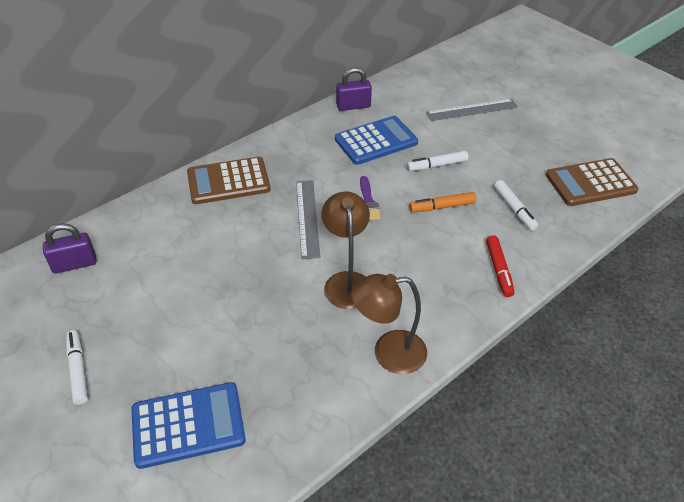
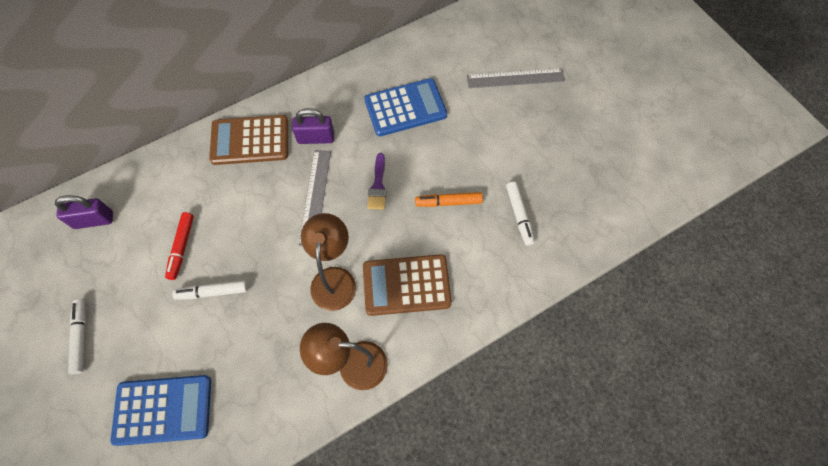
camera: 10 degrees right, 20 degrees up
(353, 106) = (394, 57): purple padlock -> purple padlock (316, 138)
(437, 165) = (458, 148): white marker -> white marker (213, 292)
(498, 270) = (481, 287): red marker -> red marker (181, 247)
(590, 183) = (607, 193): brown calculator -> brown calculator (406, 285)

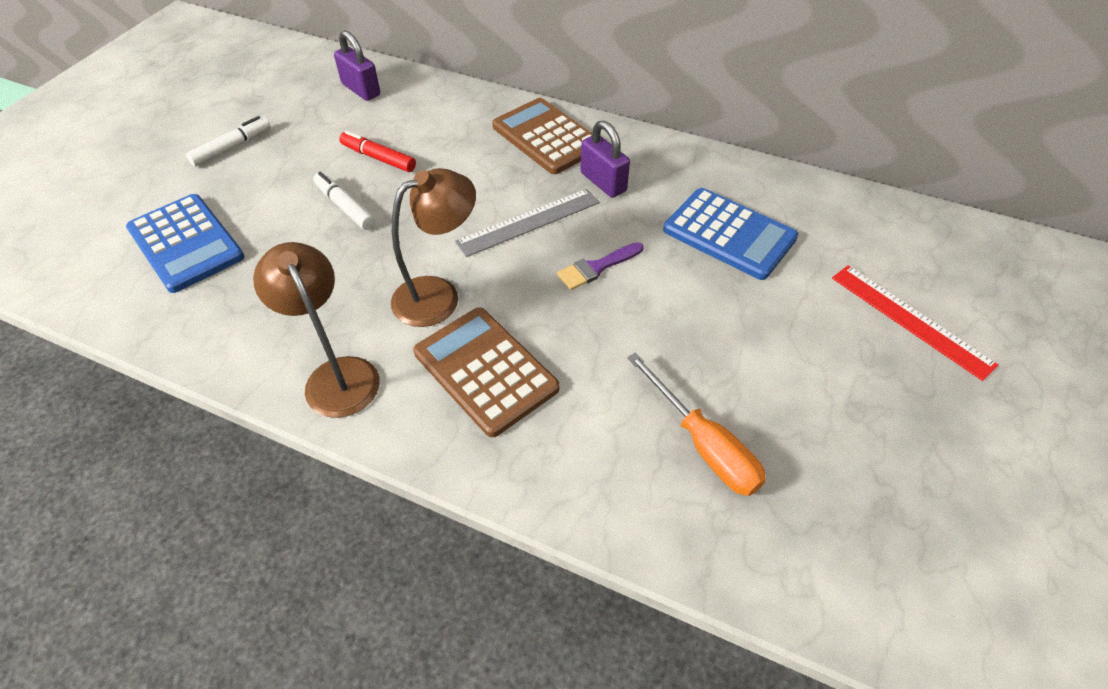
camera: 55 degrees right, 15 degrees down
(181, 247) = (378, 158): red marker -> red marker turned 60 degrees clockwise
(448, 202) = (643, 350): orange marker -> none
(515, 78) = (910, 320): grey ruler -> red ruler
(519, 215) = (703, 444): white marker -> orange screwdriver

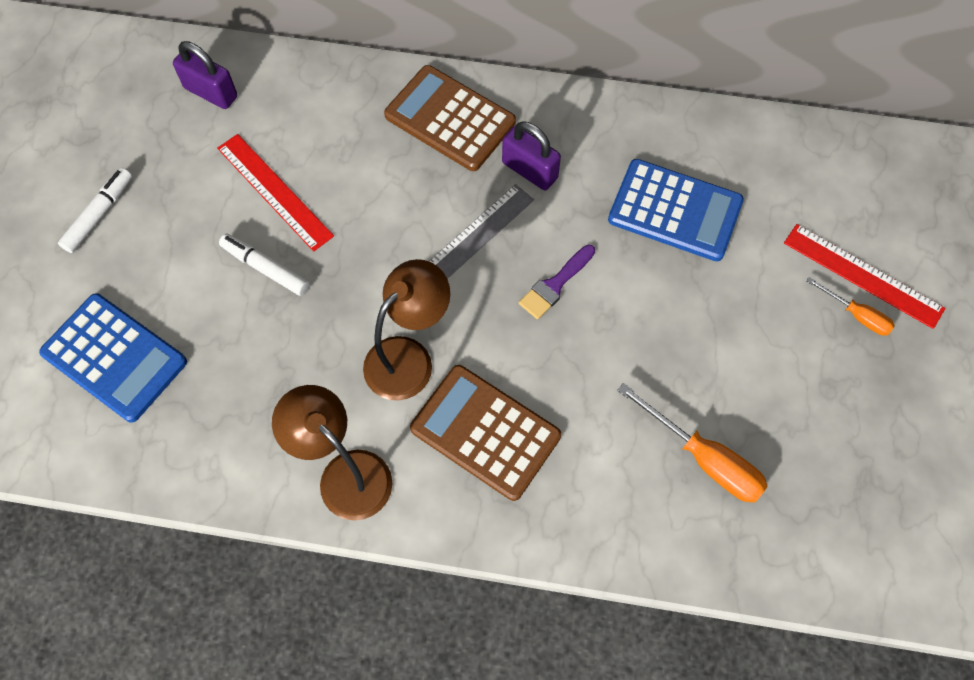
camera: 15 degrees left, 15 degrees up
(378, 158) = (274, 192): red marker -> red ruler
(898, 352) = (856, 315): none -> orange screwdriver

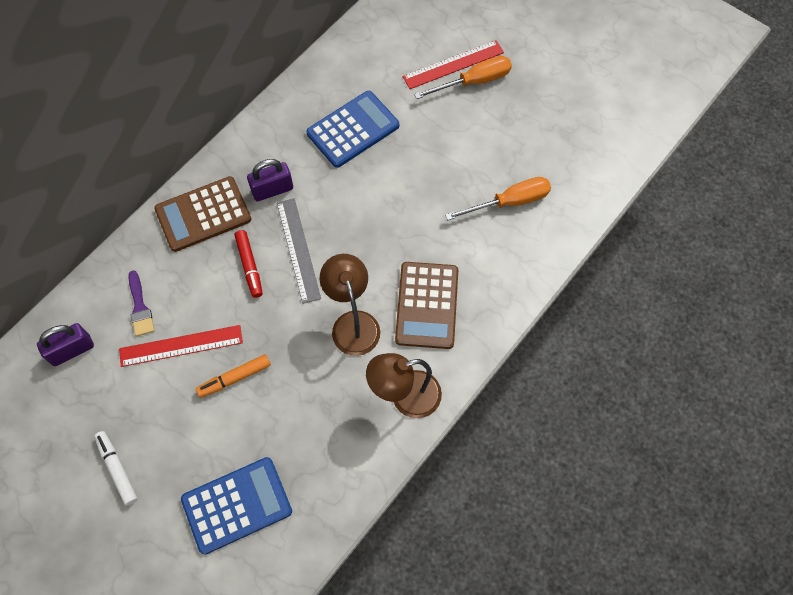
camera: 60 degrees left, 0 degrees up
(265, 268) = (234, 378): white marker -> orange marker
(414, 203) = (249, 266): none -> red marker
(485, 432) = (427, 305): brown calculator -> brown calculator turned 60 degrees counterclockwise
(555, 285) = (358, 218): purple brush -> purple brush (140, 307)
(856, 315) = (474, 82): orange screwdriver -> orange screwdriver, size x1.71

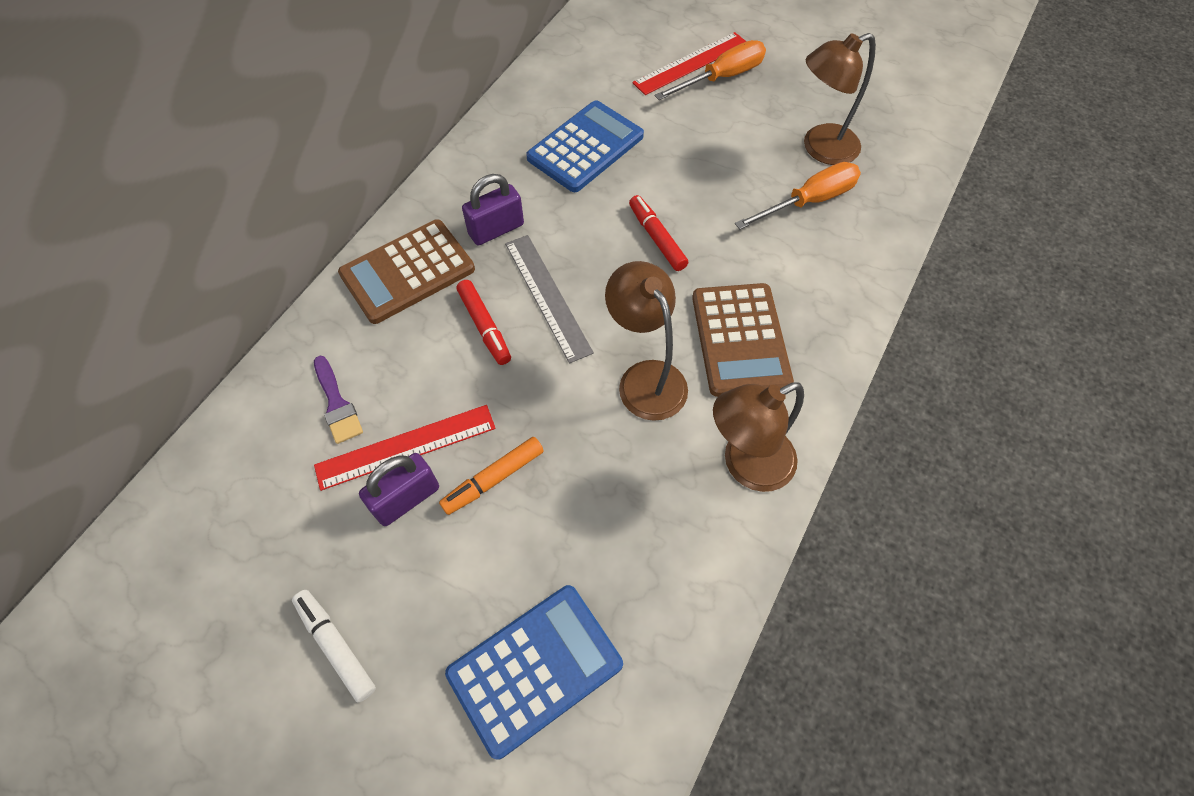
camera: 10 degrees left, 5 degrees down
(72, 350) = (242, 479): purple padlock -> purple padlock (406, 499)
(388, 215) = (657, 238): none -> red marker
(532, 157) = (820, 148): none -> brown lamp

